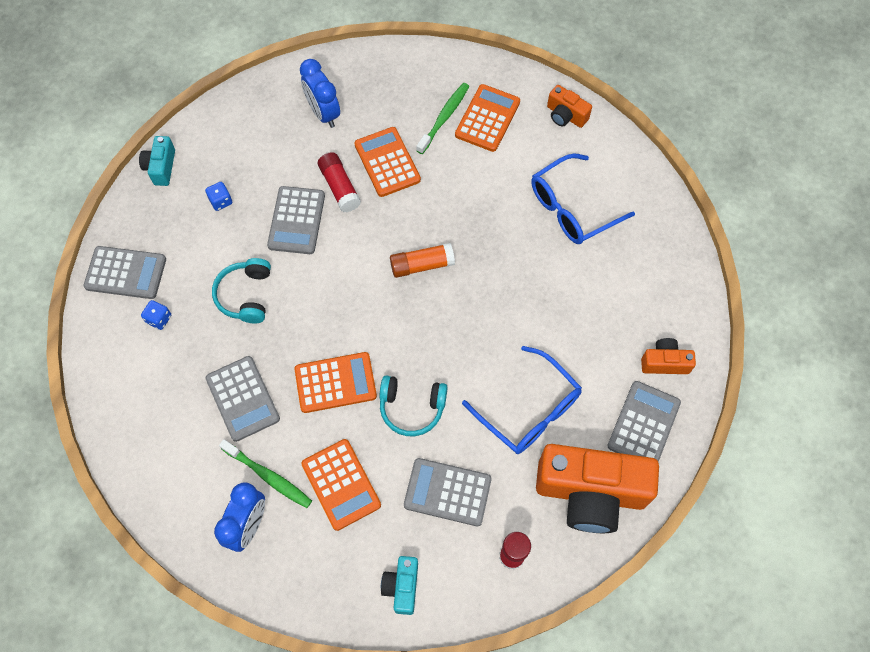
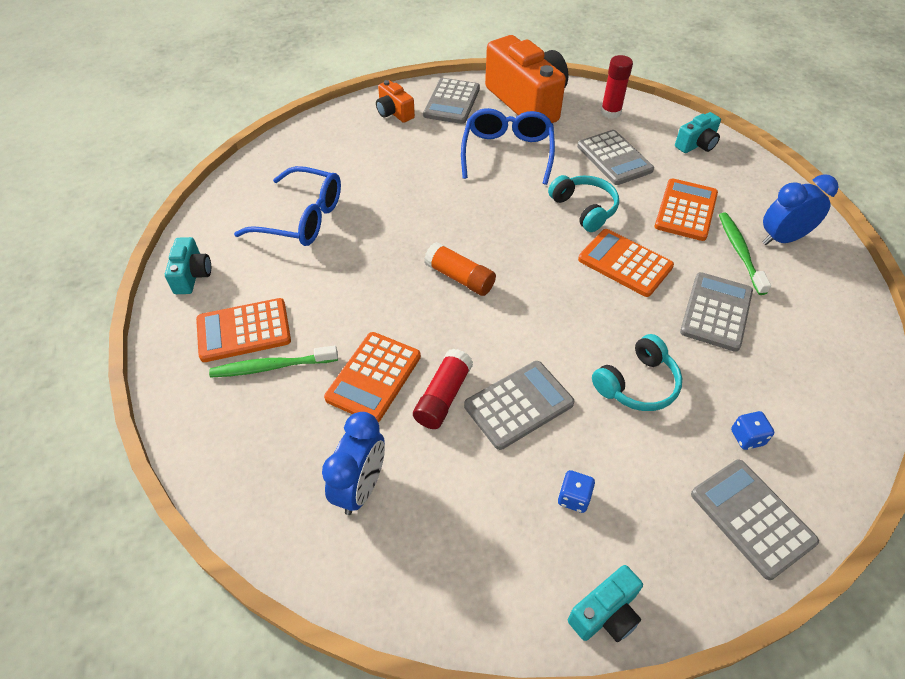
camera: 130 degrees left, 15 degrees down
(565, 115) = (192, 275): orange camera -> turquoise camera
(643, 424) = (452, 102): grey calculator -> grey calculator turned 60 degrees counterclockwise

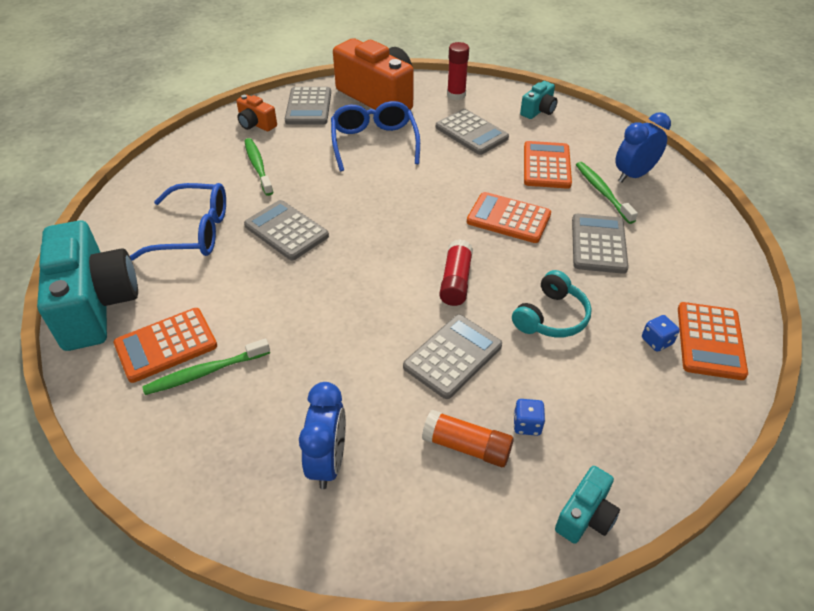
camera: 15 degrees left, 5 degrees down
(192, 275) = (96, 304): turquoise camera -> turquoise camera, size x2.17
(373, 377) = (309, 361): orange calculator -> orange calculator (710, 341)
(383, 159) = (258, 166): none -> green toothbrush
(443, 396) = (381, 364): red glue stick -> red glue stick (455, 281)
(460, 278) = (364, 257): orange glue stick -> orange glue stick (467, 446)
(584, 209) = (458, 179): turquoise headphones -> none
(752, 518) = (681, 406): grey calculator -> grey calculator (286, 231)

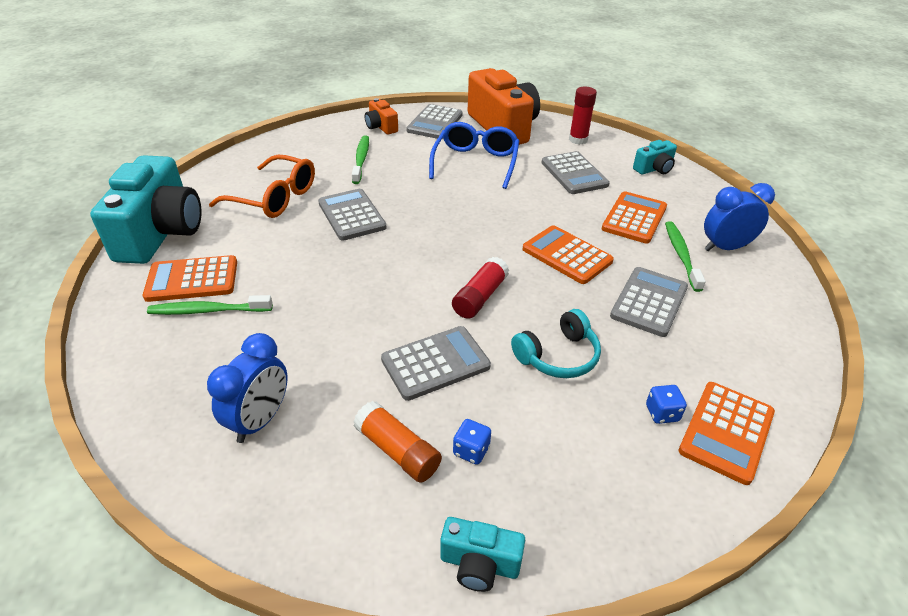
camera: 20 degrees right, 5 degrees down
(193, 232) = (274, 198): blue glasses -> orange glasses
(585, 516) = (479, 564): turquoise camera -> turquoise camera turned 45 degrees clockwise

